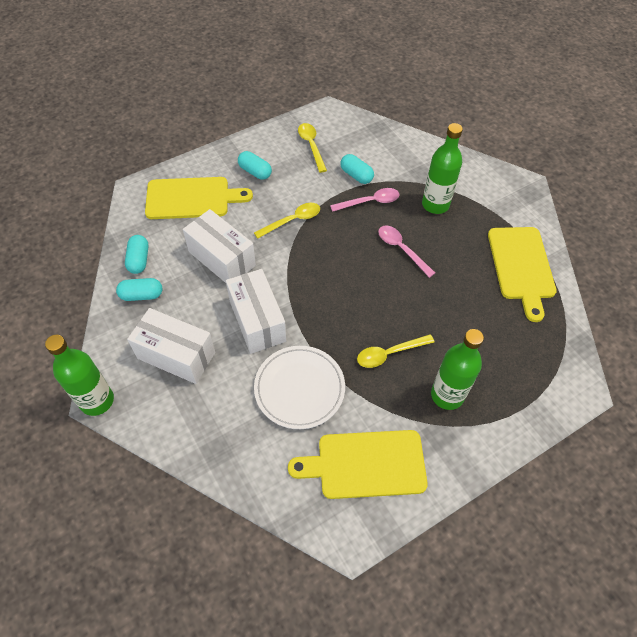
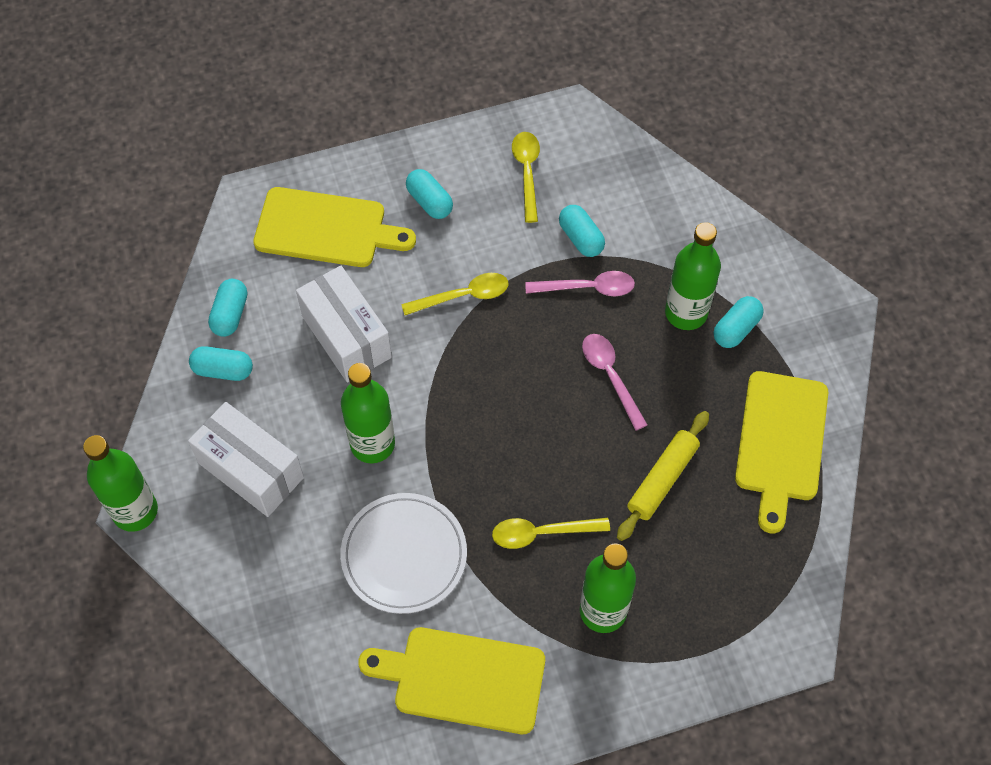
camera: 15 degrees right, 5 degrees up
(257, 321) = (372, 444): white box -> green bottle
(456, 304) = (662, 479): none -> yellow rolling pin
(469, 208) = (736, 329): none -> turquoise capsule

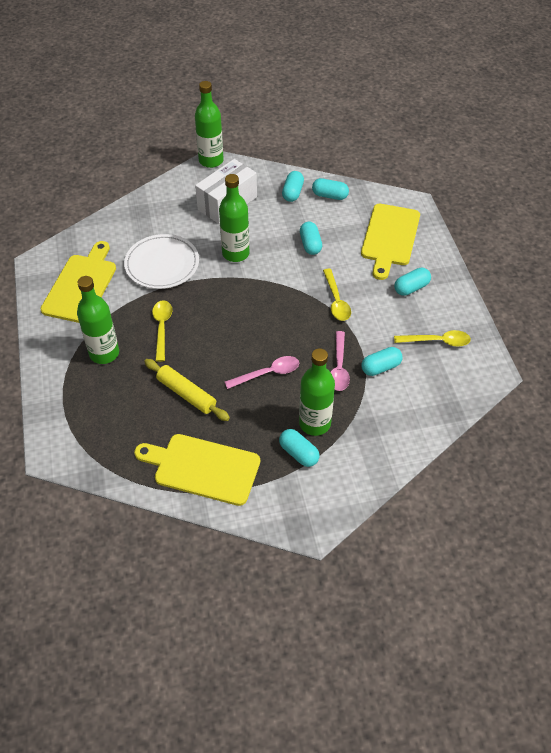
camera: 95 degrees right, 10 degrees down
(346, 336) = (310, 244): white box -> turquoise capsule

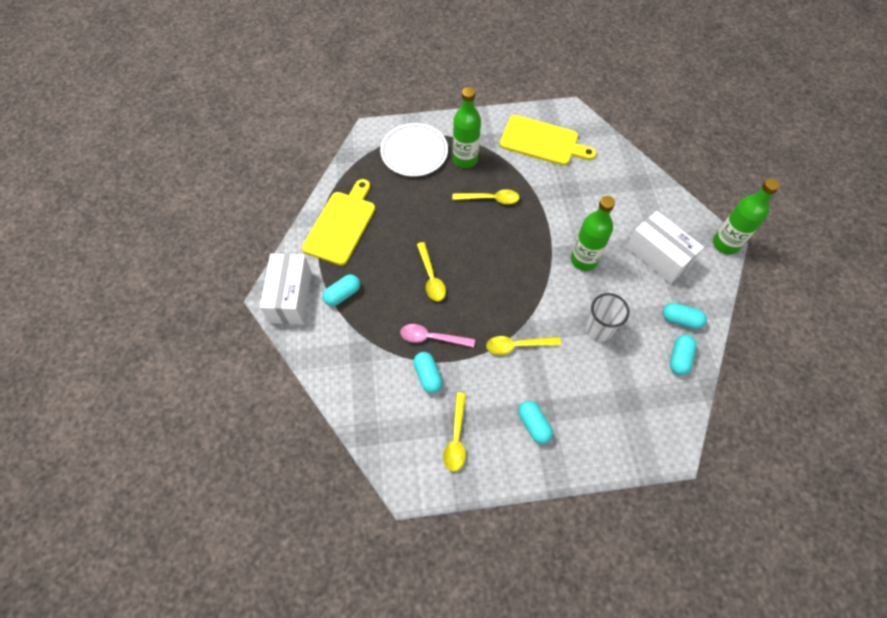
camera: 95 degrees right, 10 degrees up
(162, 264) = (568, 199): white plate -> white plate (414, 152)
(186, 394) = (416, 215): yellow rolling pin -> none
(268, 373) = (431, 277): pink spoon -> yellow spoon
(308, 506) = (290, 297): none -> white box
(310, 244) = (599, 329): turquoise capsule -> white cup
(315, 423) = (371, 310): green bottle -> none
(390, 238) = (612, 414): yellow cutting board -> none

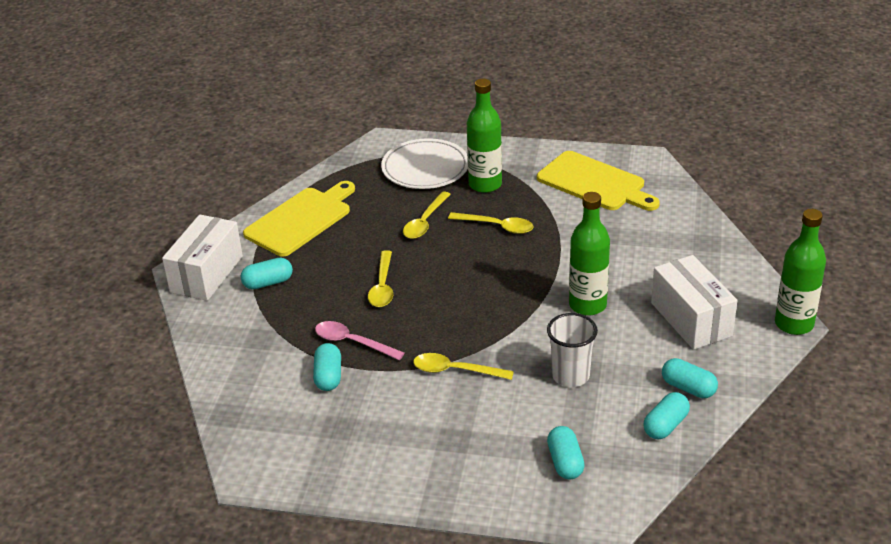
camera: 20 degrees right, 25 degrees down
(456, 438) = (331, 441): yellow spoon -> yellow spoon (425, 222)
(533, 424) = (435, 450): turquoise capsule -> turquoise capsule (565, 462)

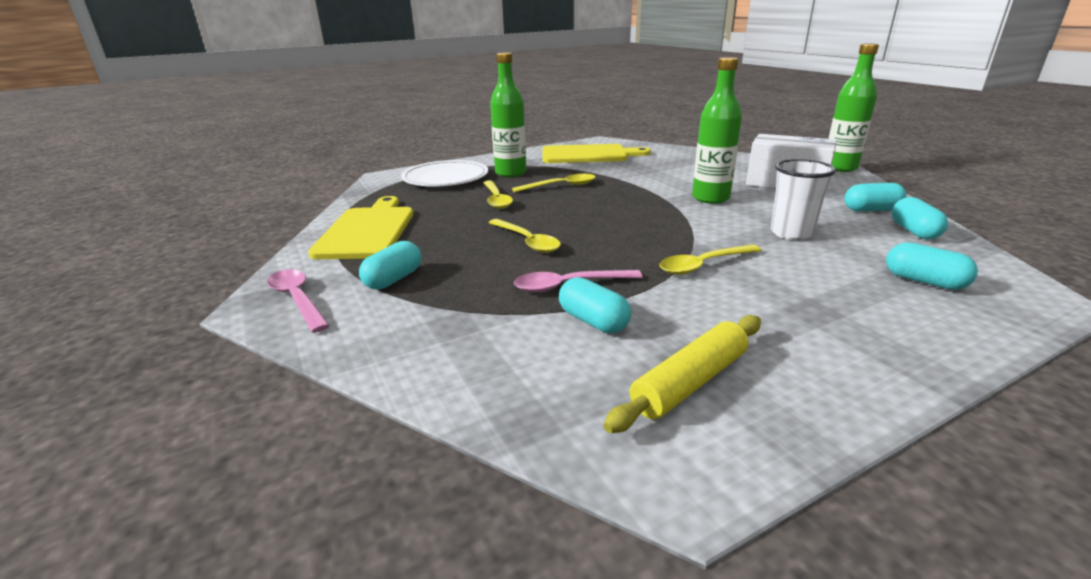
camera: 40 degrees left, 10 degrees down
(206, 274) = (297, 299): white box -> pink spoon
(318, 438) = (690, 382): none -> yellow rolling pin

